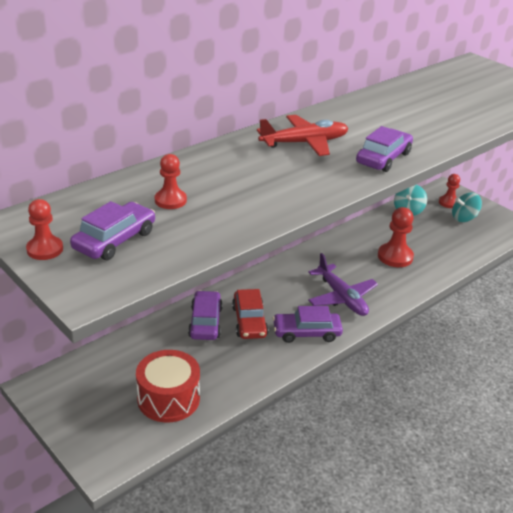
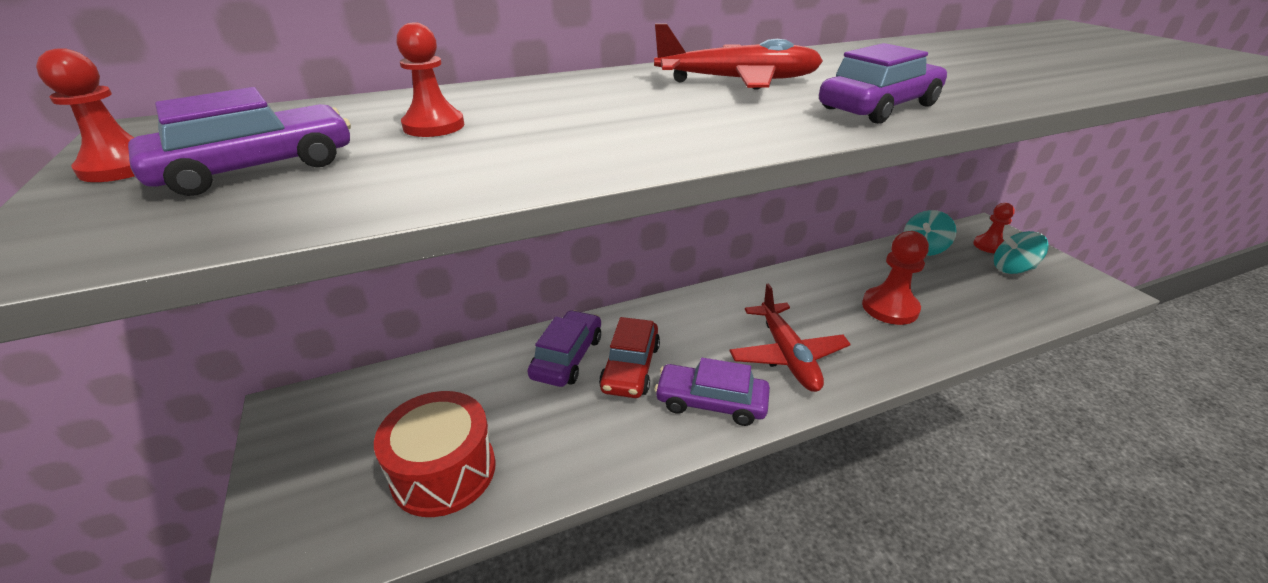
camera: 20 degrees right, 0 degrees up
(342, 297) = (787, 355): purple plane -> red plane

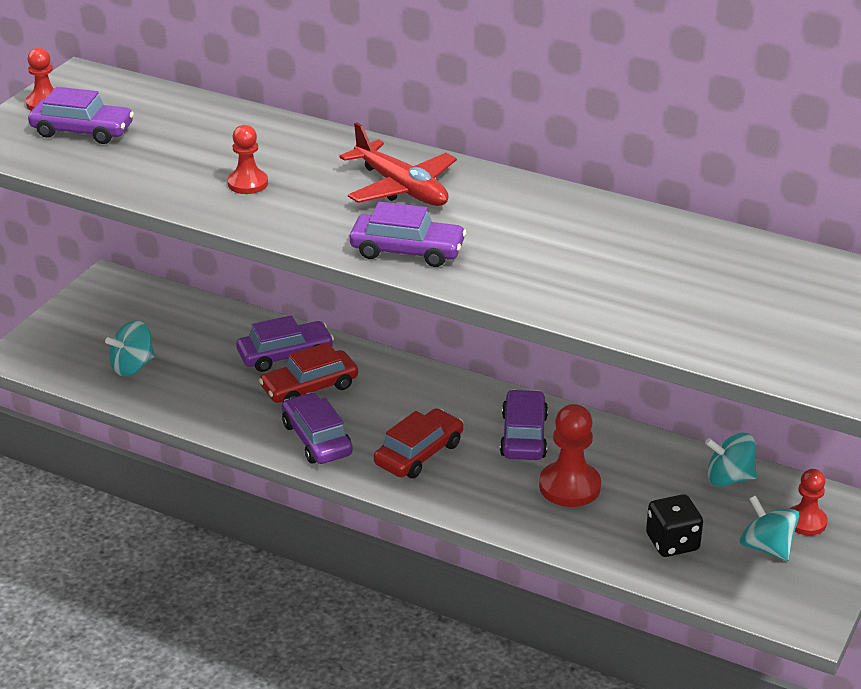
camera: 50 degrees right, 0 degrees up
(434, 126) = (183, 139): red pawn -> red pawn (248, 183)
(444, 471) = (133, 366): red drum -> turquoise spinning top
(787, 355) = (419, 454): red plane -> red car
(808, 297) = (524, 436): none -> purple car
(989, 299) = (672, 543): none -> black dice

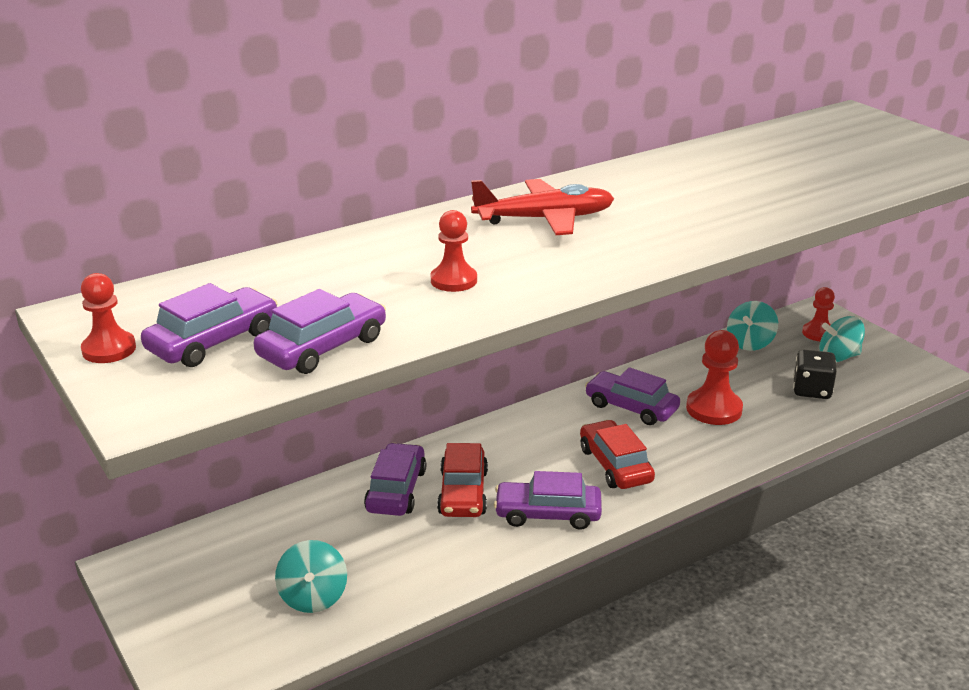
camera: 60 degrees left, 5 degrees down
(407, 251) = (660, 242): purple car -> purple car (323, 347)

